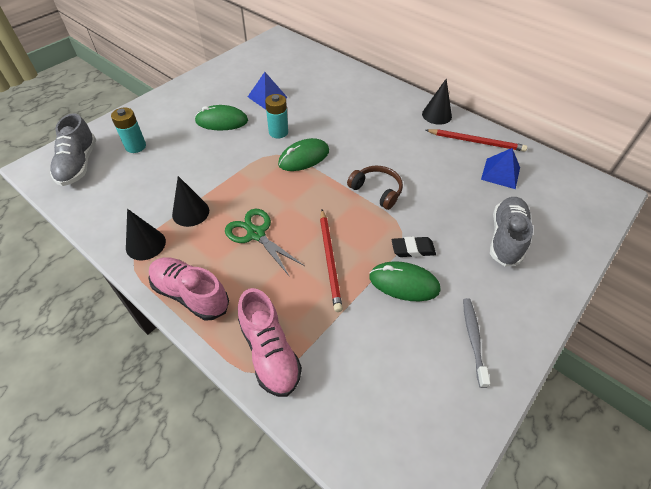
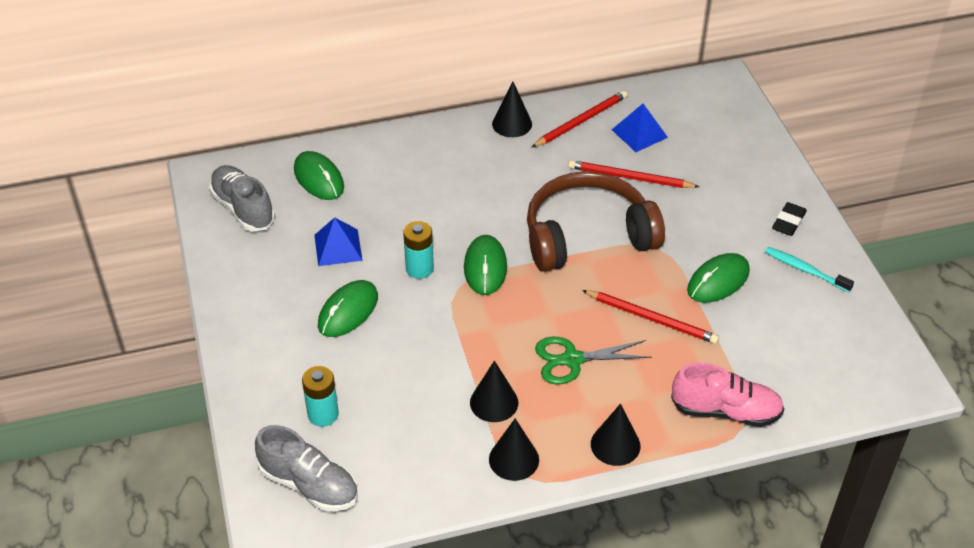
camera: 55 degrees left, 5 degrees down
(190, 294) = (615, 445): pink shoe -> black cone
(312, 69) = (319, 178): none -> green mouse
(376, 191) = (587, 236): brown headphones -> brown headphones, size x2.03
(413, 249) = (684, 252): black eraser -> black eraser (788, 222)
(453, 187) = (630, 177): none -> red pencil
(473, 339) = (805, 270): grey toothbrush -> turquoise toothbrush
(505, 238) = (719, 183): grey shoe -> grey shoe (243, 208)

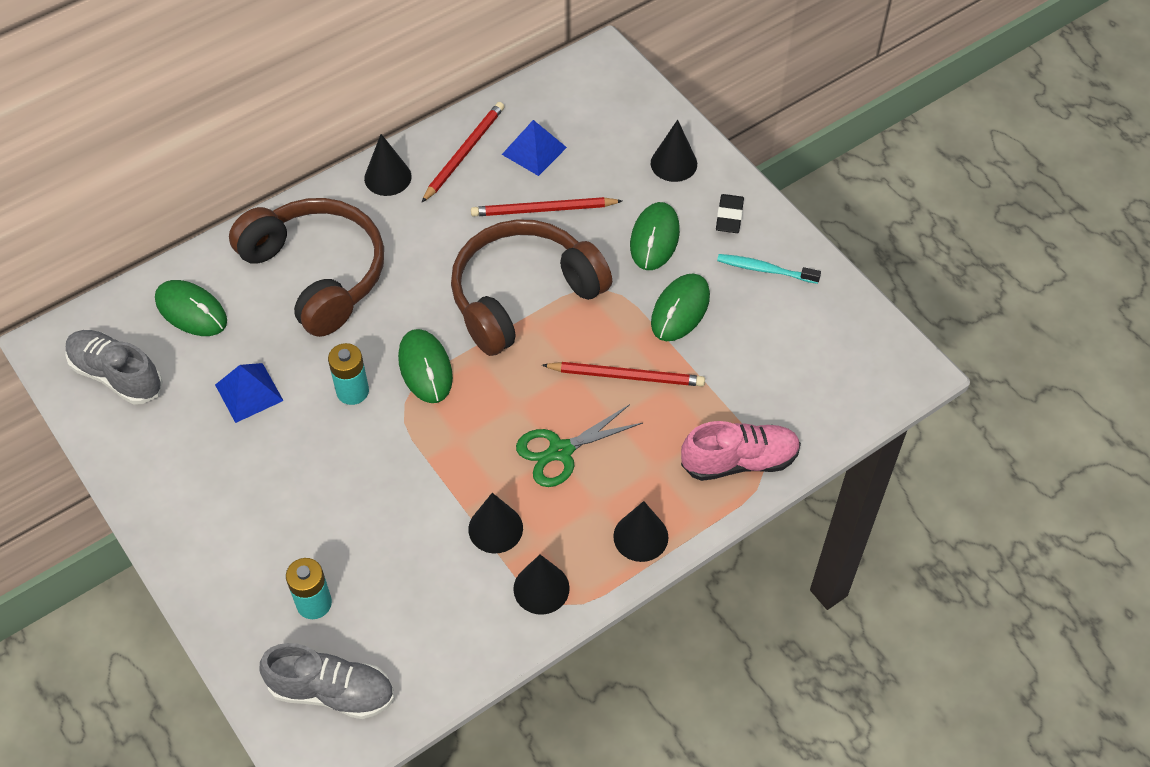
camera: 20 degrees left, 10 degrees up
(348, 311) = (292, 469): green mouse -> green mouse (654, 238)
(427, 177) = (317, 273): none -> brown headphones
(755, 171) = (673, 163): none -> black cone

